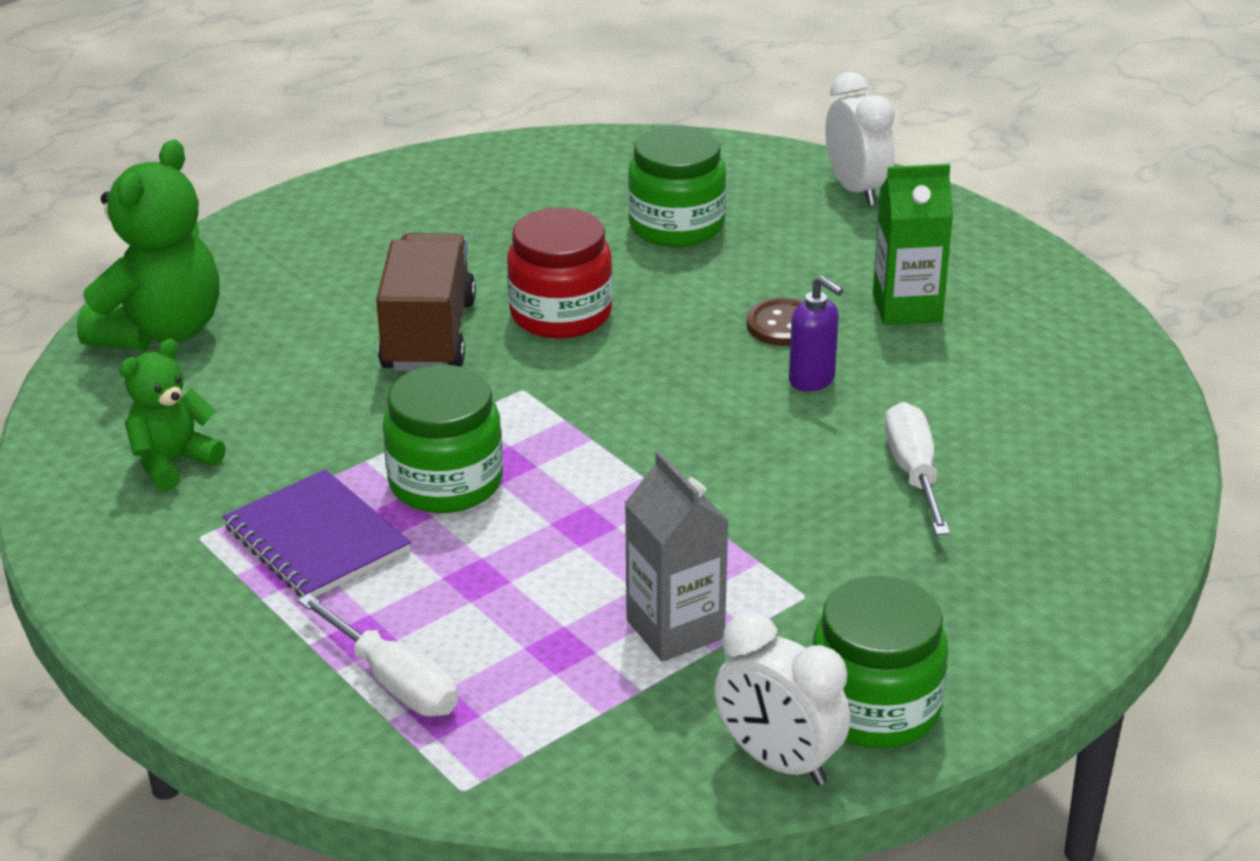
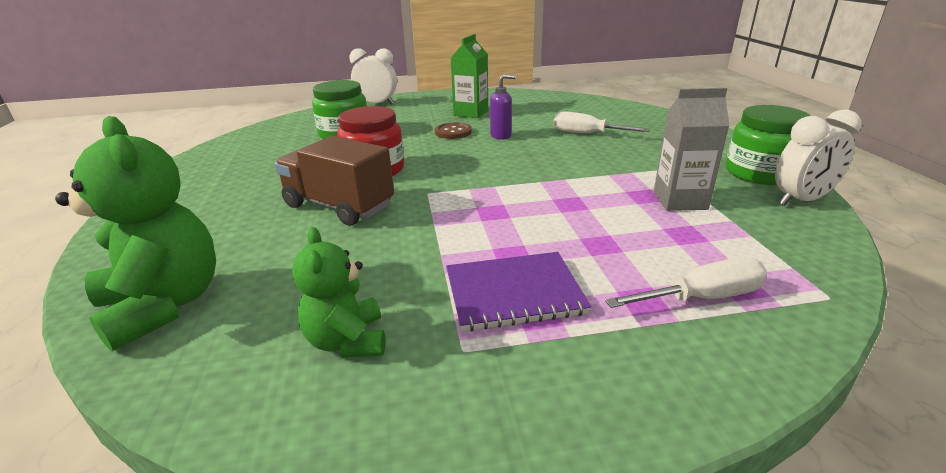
camera: 60 degrees left, 5 degrees down
(446, 482) = (493, 232): green jar -> none

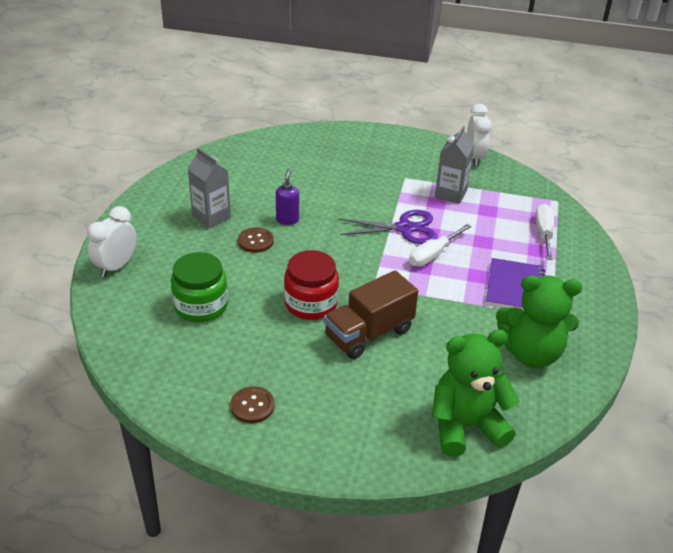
camera: 70 degrees left, 10 degrees up
(210, 177) = (252, 406): none -> brown button
(347, 341) = (531, 353): green teddy bear -> green teddy bear, size x1.68
(471, 113) = (211, 217): green carton -> grey carton
(559, 188) = (405, 228): none -> purple scissors
(587, 134) = (319, 180): white screwdriver -> white screwdriver (433, 255)
(759, 173) = (434, 150): green jar -> none

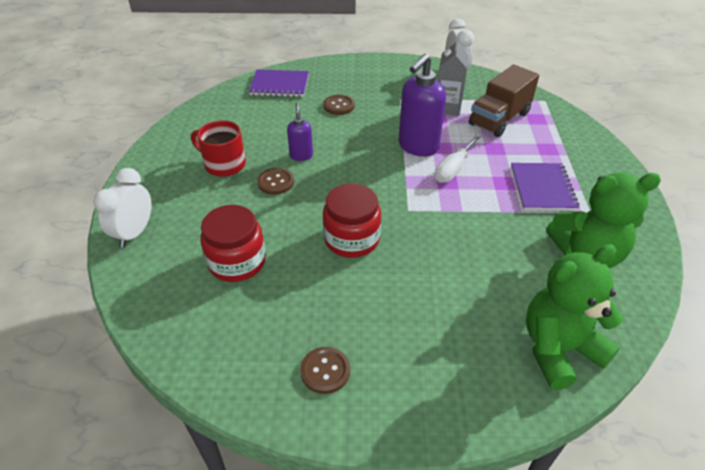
camera: 10 degrees left, 5 degrees up
(201, 306) = (237, 262): green jar -> red jar
(211, 217) = (224, 164): grey carton -> red mug
(287, 146) = (279, 85): none -> purple notebook
(340, 176) = (339, 106): none -> brown button
(369, 333) = (421, 262): brown truck -> brown truck (499, 119)
(405, 228) = (418, 147): purple scissors -> purple soap dispenser
(543, 233) = (546, 132): white screwdriver -> none

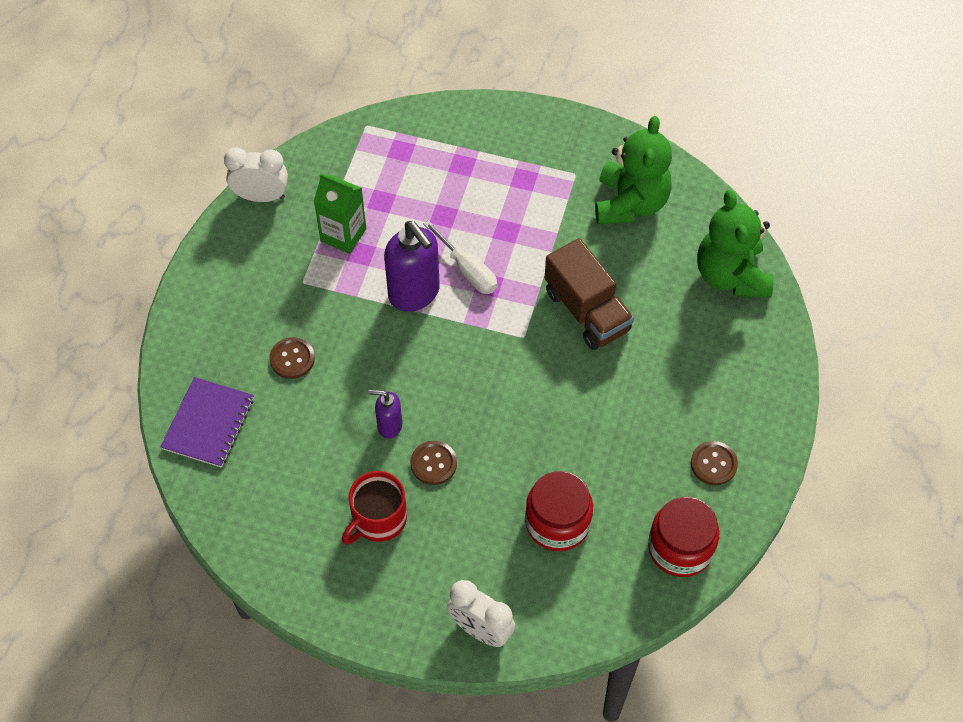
camera: 75 degrees left, 15 degrees up
(352, 239) = (554, 404): red jar -> red jar (680, 548)
(447, 107) = (343, 235): grey carton -> green carton
(499, 119) = (388, 188): brown truck -> brown truck (587, 311)
(542, 188) = (527, 198): purple notebook -> none

